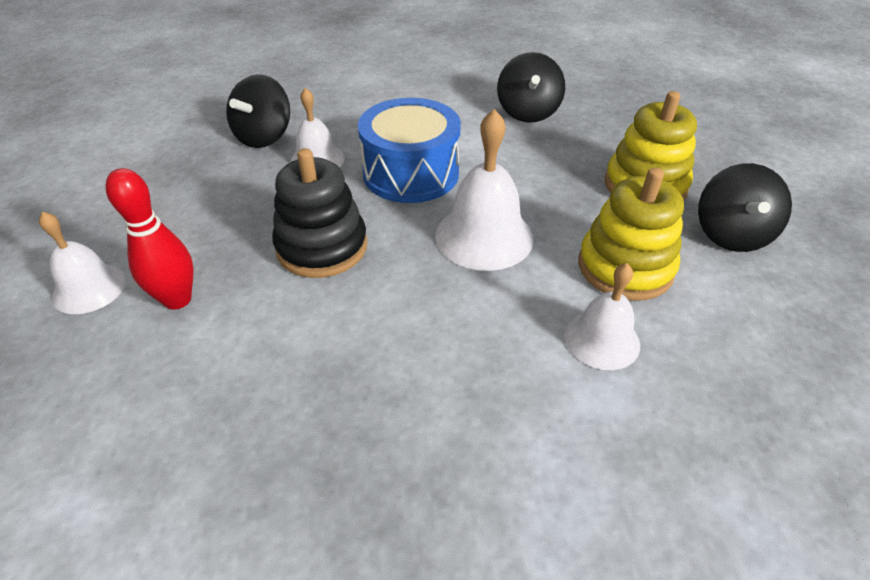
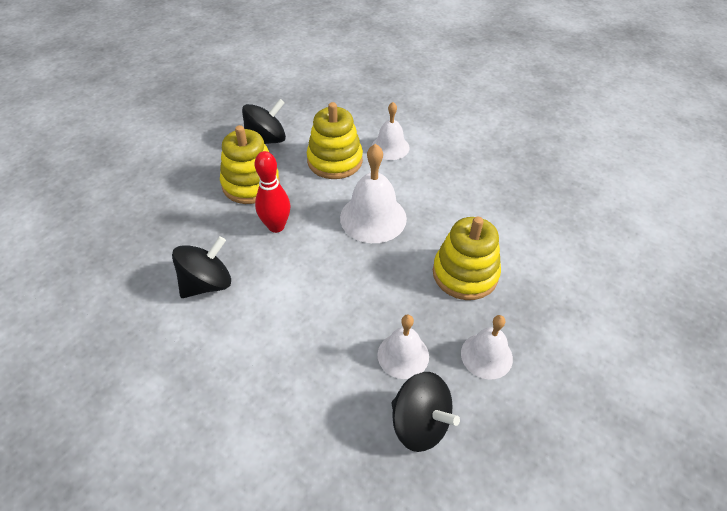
camera: 135 degrees left, 5 degrees up
(89, 288) = (623, 343): white bell -> white bell (486, 355)
(177, 299) = (570, 296): red bowling pin -> red bowling pin (276, 226)
(264, 137) = (420, 423): black spinning top -> black spinning top turned 60 degrees clockwise
(322, 247) = (465, 274): black stacking toy -> yellow stacking toy
(411, 173) = (356, 290): blue drum -> none

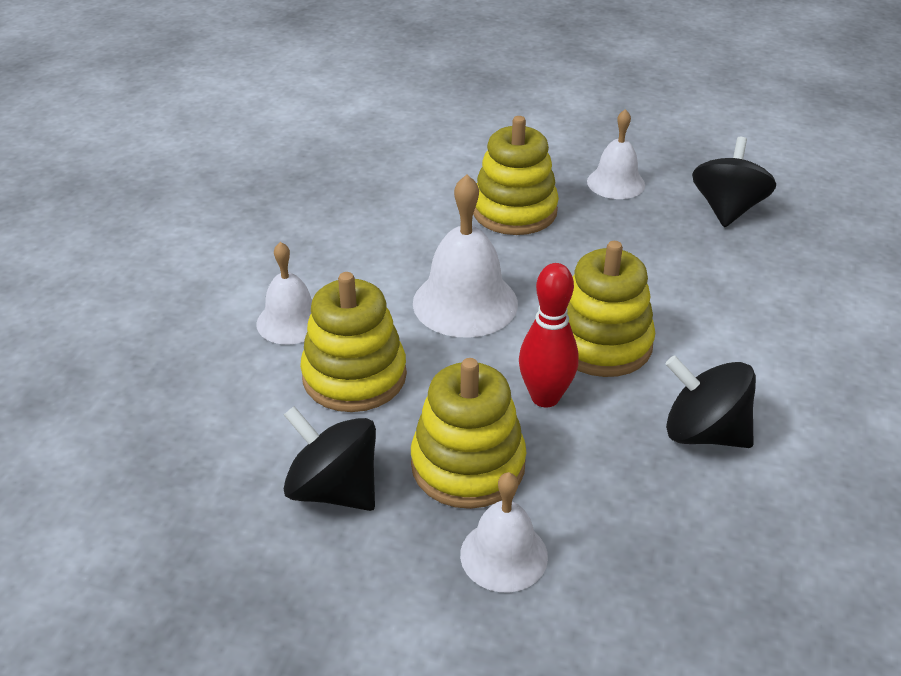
camera: 110 degrees left, 10 degrees down
(303, 267) = (601, 343): none -> yellow stacking toy
(403, 355) = (662, 234): white bell -> white bell (504, 555)

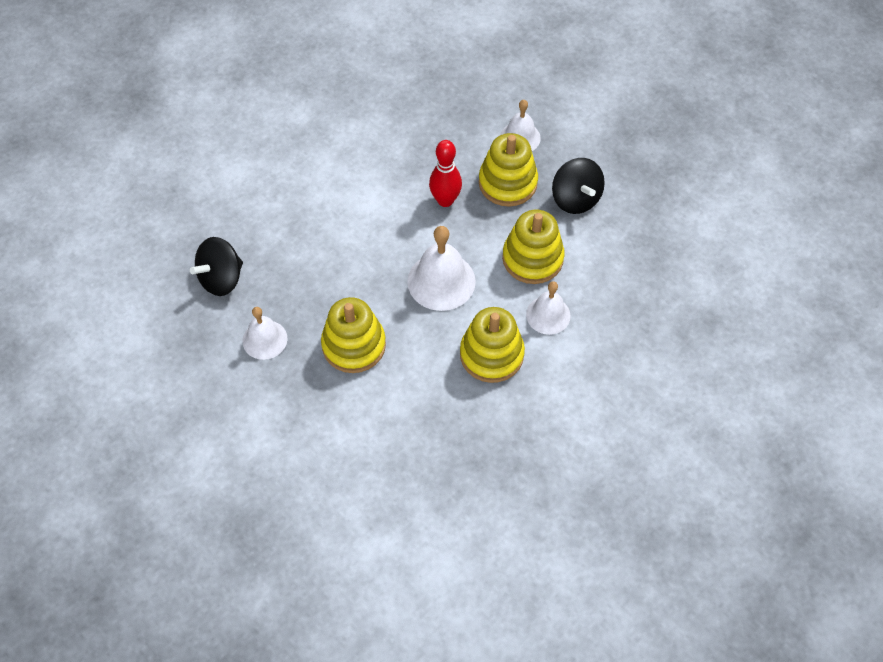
camera: 150 degrees left, 20 degrees up
(601, 343) = (390, 218): yellow stacking toy -> yellow stacking toy (491, 354)
(704, 433) = (388, 148): black spinning top -> none

